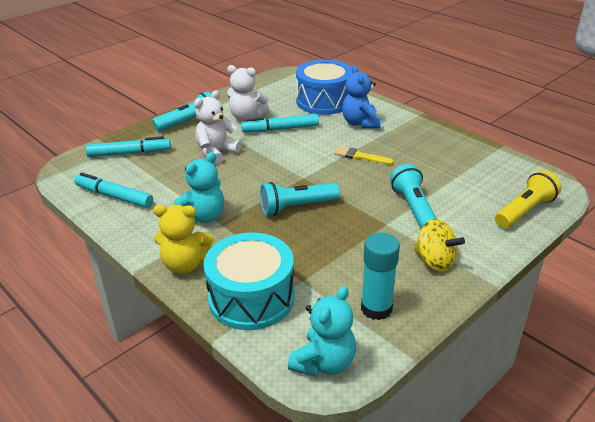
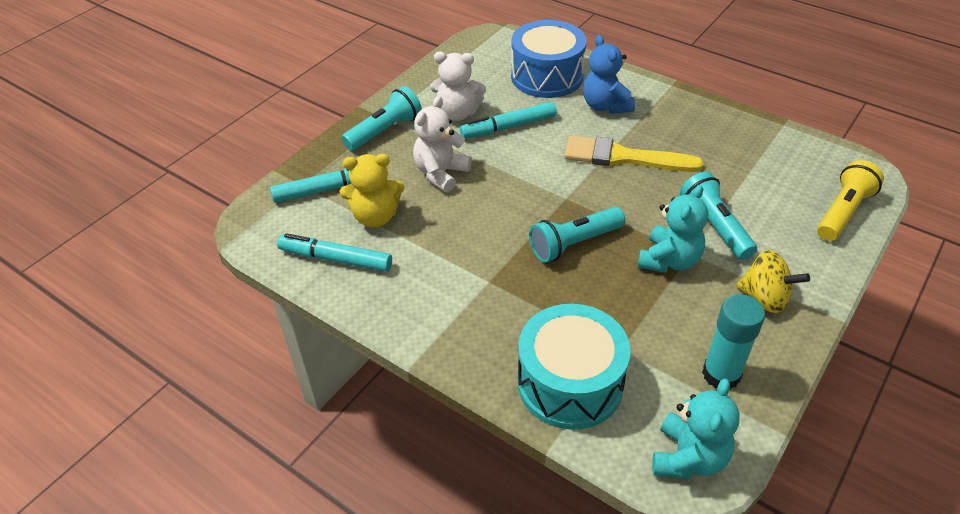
camera: 10 degrees left, 10 degrees up
(185, 264) = (470, 348): yellow teddy bear -> yellow teddy bear (375, 217)
(203, 217) = (463, 274): turquoise teddy bear -> turquoise teddy bear (669, 260)
(360, 156) = (623, 157): yellow brush -> yellow brush, size x1.80

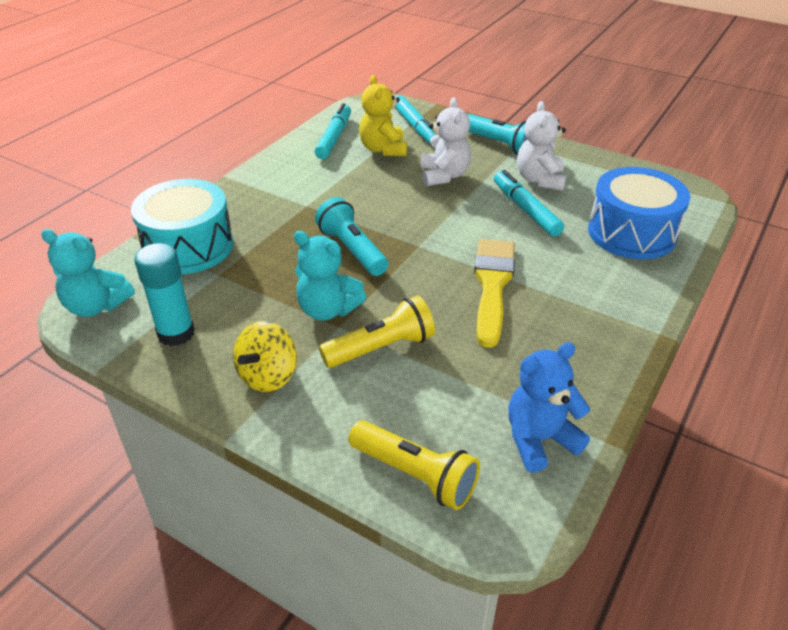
camera: 85 degrees right, 5 degrees down
(441, 174) = (444, 176): white teddy bear -> white teddy bear turned 60 degrees clockwise
(605, 106) = (588, 275): blue teddy bear -> blue teddy bear (539, 439)
(714, 226) = (381, 347): turquoise flashlight -> yellow flashlight

